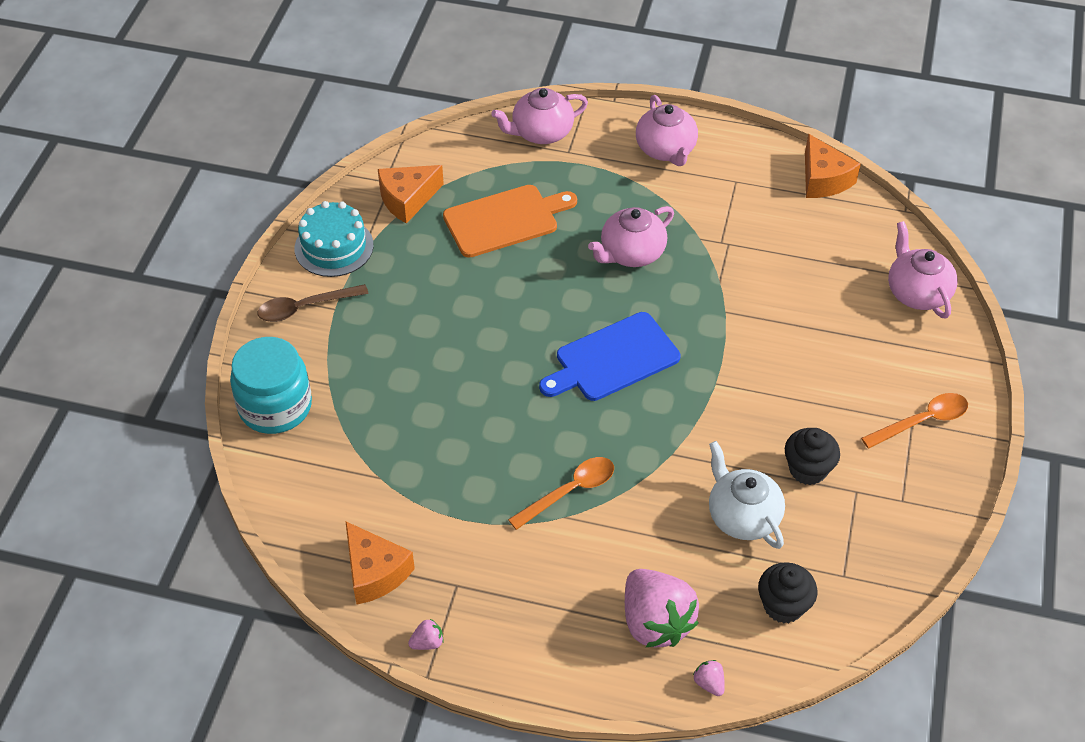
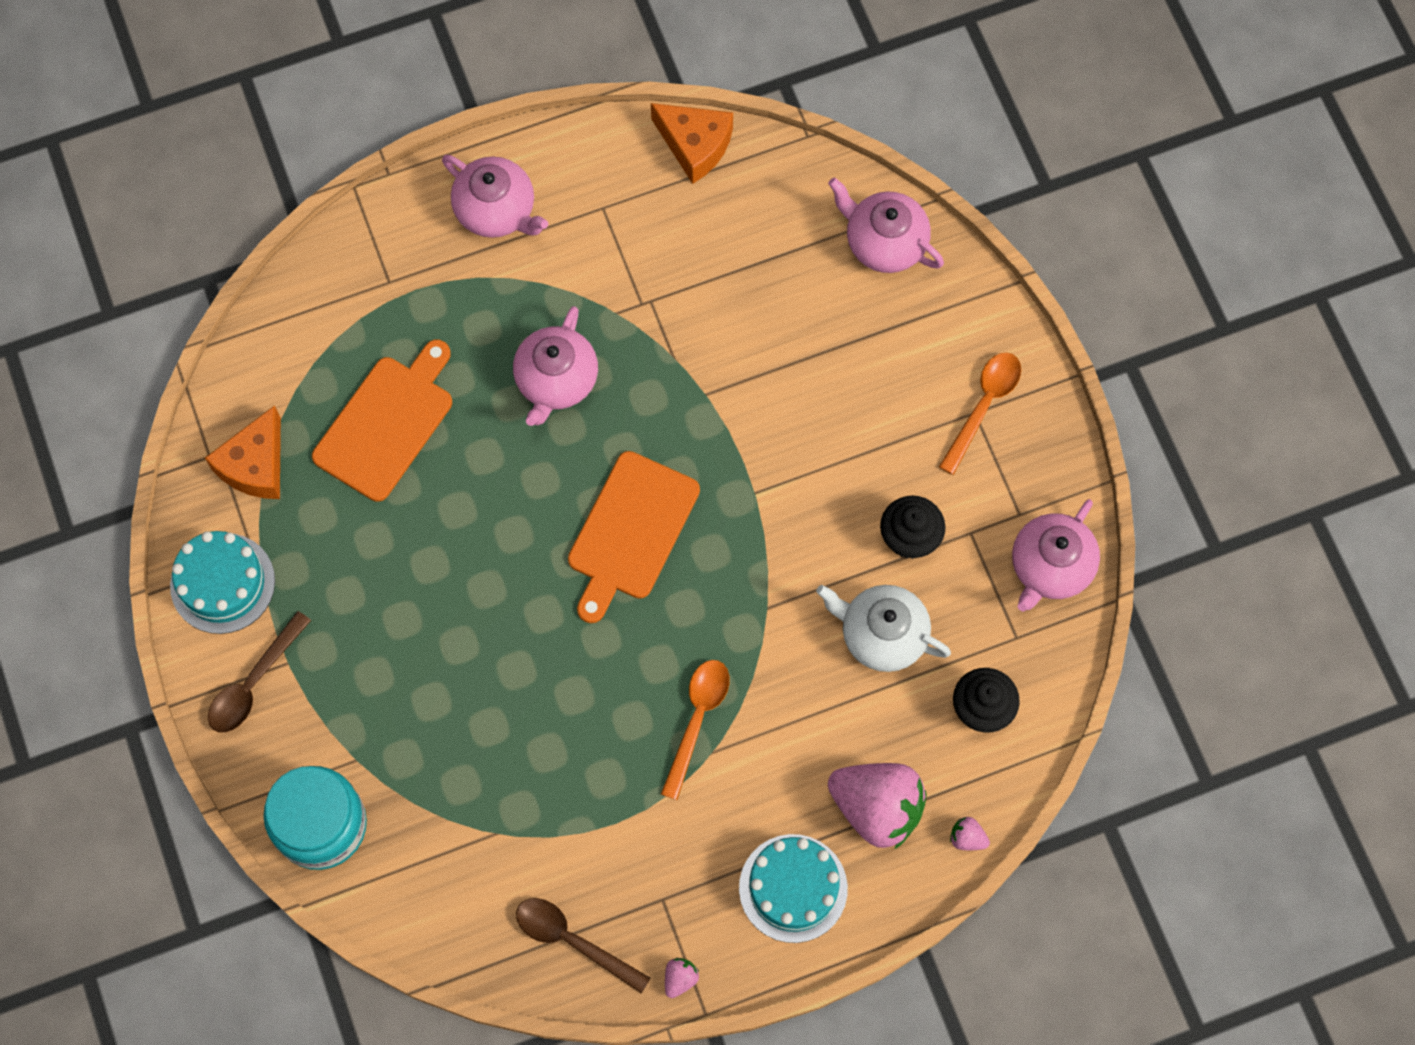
camera: 35 degrees left, 20 degrees up
(375, 572) = (573, 941): orange cheese -> brown spoon
(541, 133) = (338, 273): pink teapot -> pink teapot (1050, 567)
(554, 636) = (793, 888): none -> turquoise cake
(613, 359) = (631, 531): blue cutting board -> orange cutting board

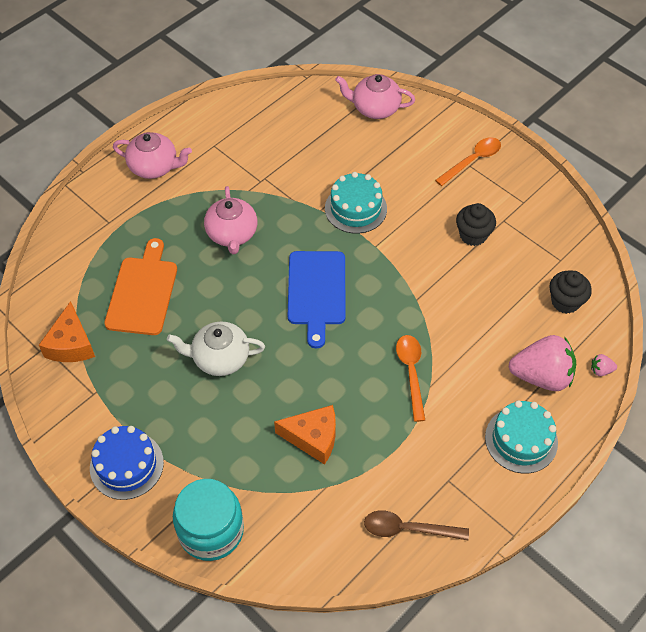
camera: 25 degrees left, 15 degrees down
(222, 583) = (80, 417): turquoise cake -> turquoise cake (355, 208)
(254, 682) = (126, 465): brown spoon -> blue cake
(631, 531) = (317, 291): orange cutting board -> blue cutting board
(680, 978) = (486, 521): pink strawberry -> none
(695, 145) = (249, 101): orange cheese -> orange cheese (313, 438)
(882, 634) = (488, 287): white teapot -> white teapot (220, 358)
(983, 406) = (472, 161): orange spoon -> orange spoon turned 45 degrees clockwise
(1050, 567) = (555, 220): pink teapot -> none

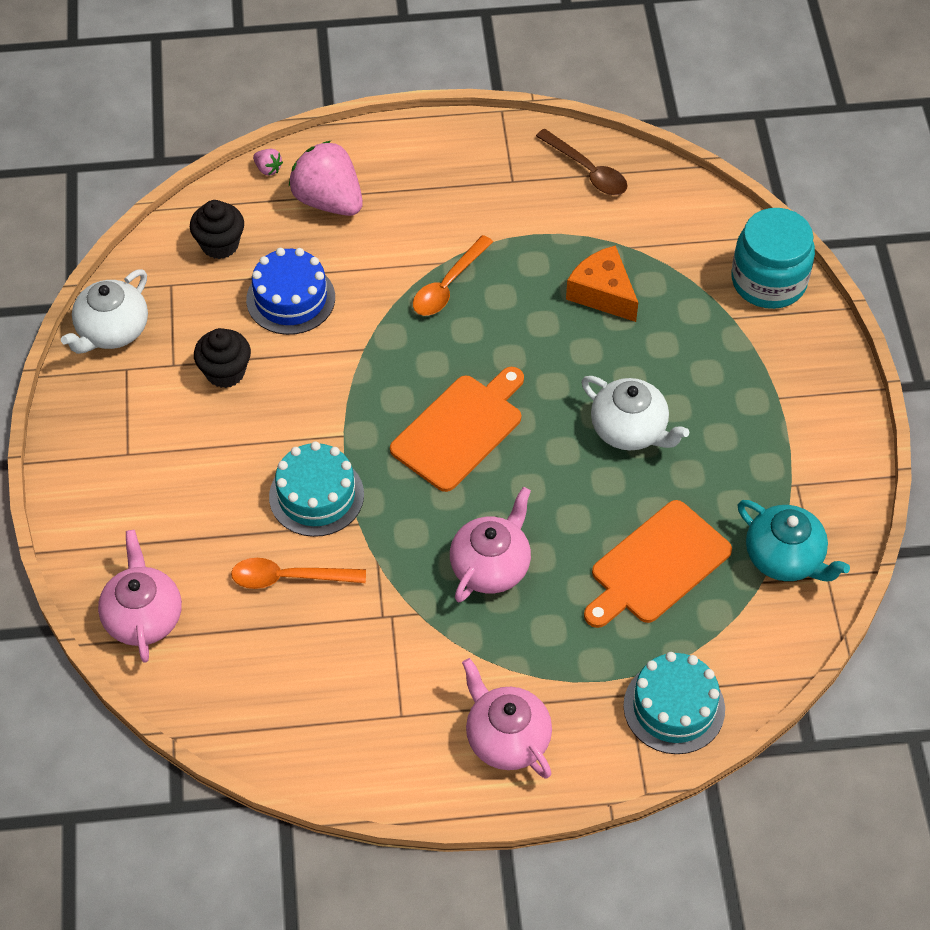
camera: 140 degrees left, 0 degrees up
(71, 344) = (785, 558): orange cheese -> turquoise teapot
(126, 465) = (810, 389): blue cake -> blue cake (290, 298)
(317, 291) = (460, 429): blue cutting board -> orange cutting board
(375, 108) = (143, 617): pink teapot -> pink teapot turned 150 degrees counterclockwise
(472, 161) = (117, 457): orange spoon -> orange spoon (289, 578)
(521, 440) = (411, 167): turquoise cake -> turquoise cake (674, 707)
(556, 215) = (112, 331): none -> white teapot

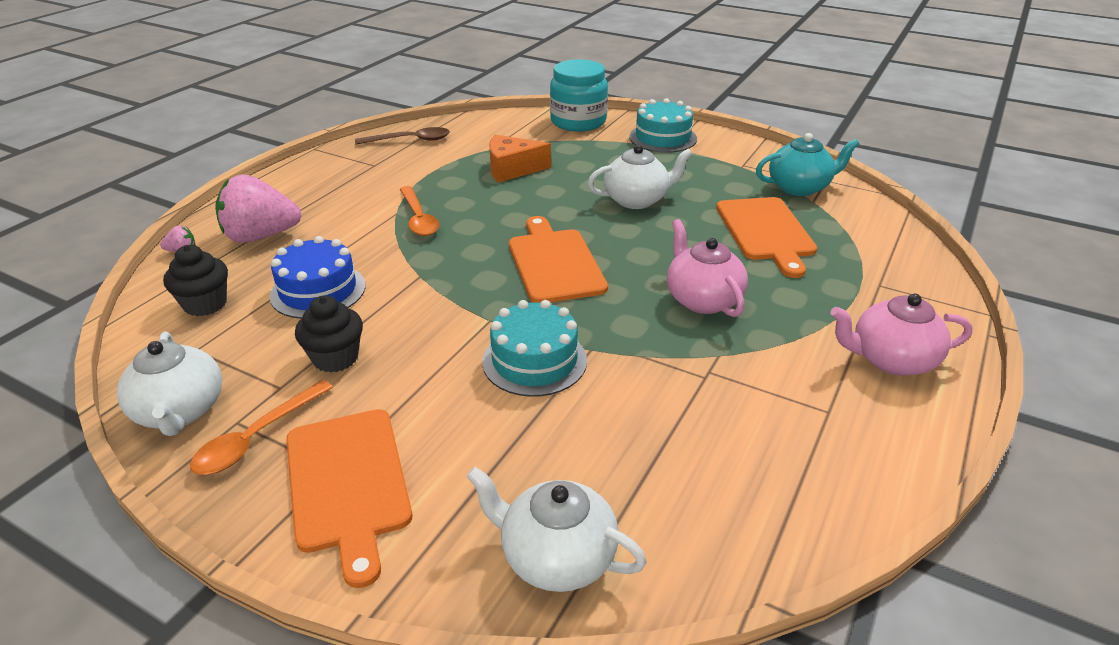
camera: 55 degrees left, 20 degrees down
(122, 470) = (348, 483): none -> orange cutting board
(143, 617) = (556, 557): pink teapot -> white teapot
(289, 578) = (609, 417): orange spoon -> orange spoon (257, 437)
(674, 707) = (904, 271): turquoise cake -> turquoise cake (662, 138)

